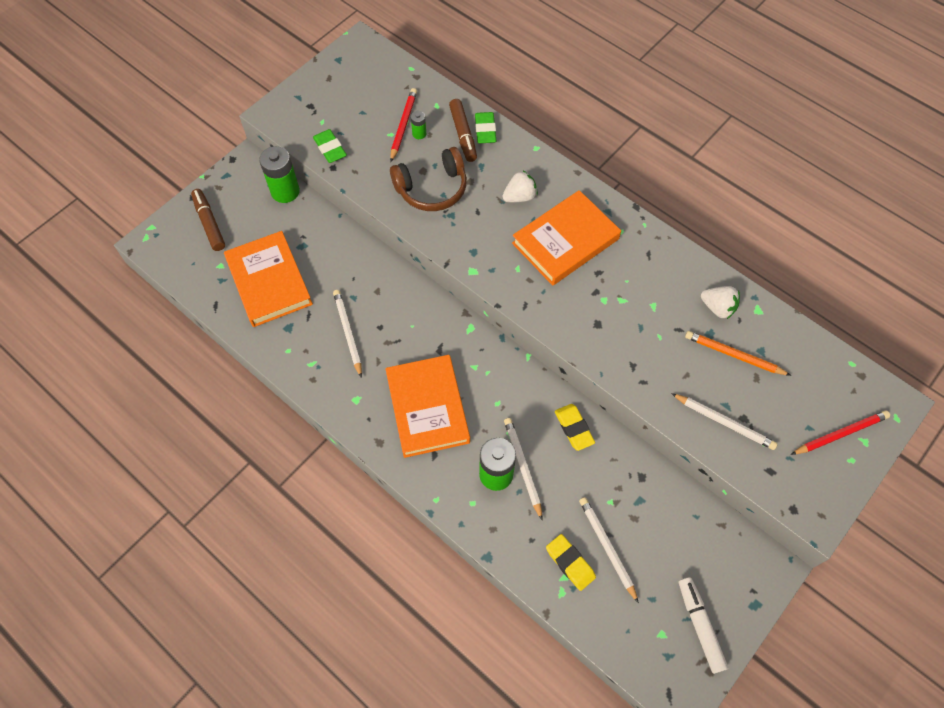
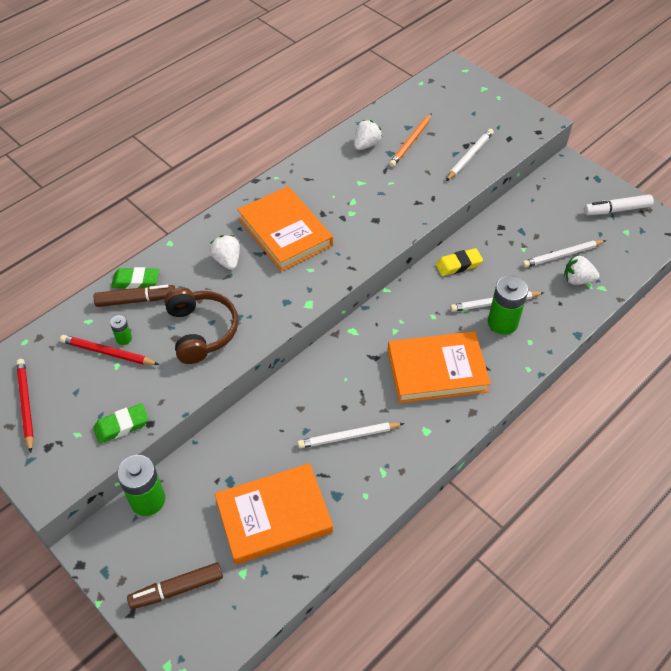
camera: 85 degrees left, 10 degrees down
(570, 563) = (577, 280): yellow eraser -> white strawberry
(840, 434) = (478, 98): red pencil -> red pencil (26, 404)

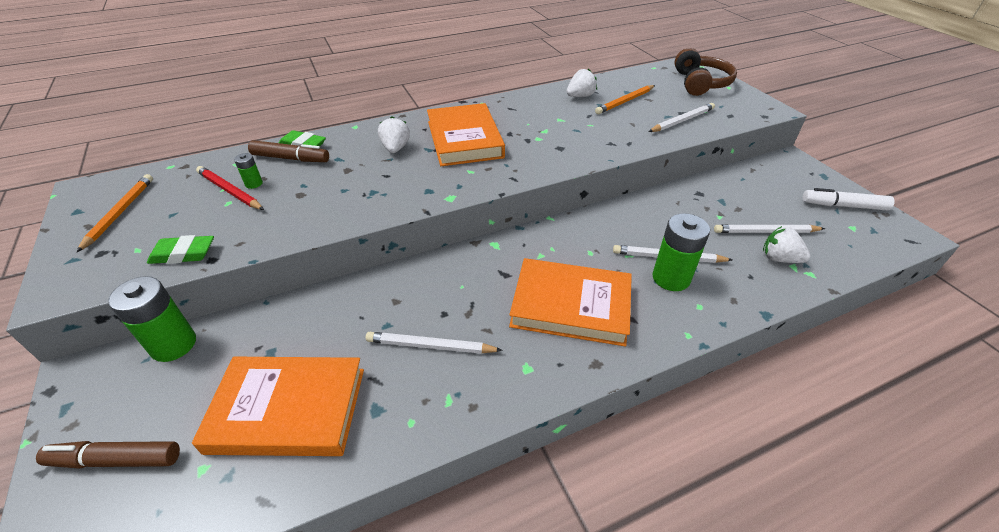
camera: 20 degrees right, 10 degrees down
(26, 404) = (120, 213): red pencil -> orange pencil
(201, 331) = (328, 194): brown headphones -> brown headphones (700, 83)
(458, 265) = (639, 214): yellow eraser -> none

